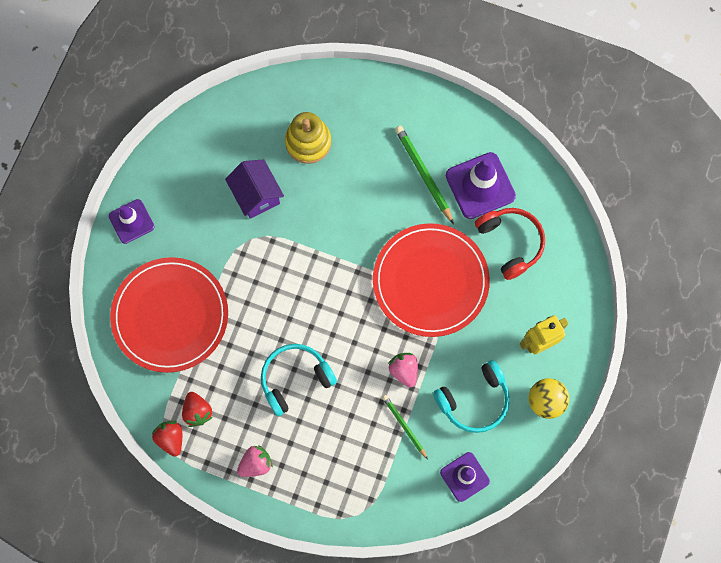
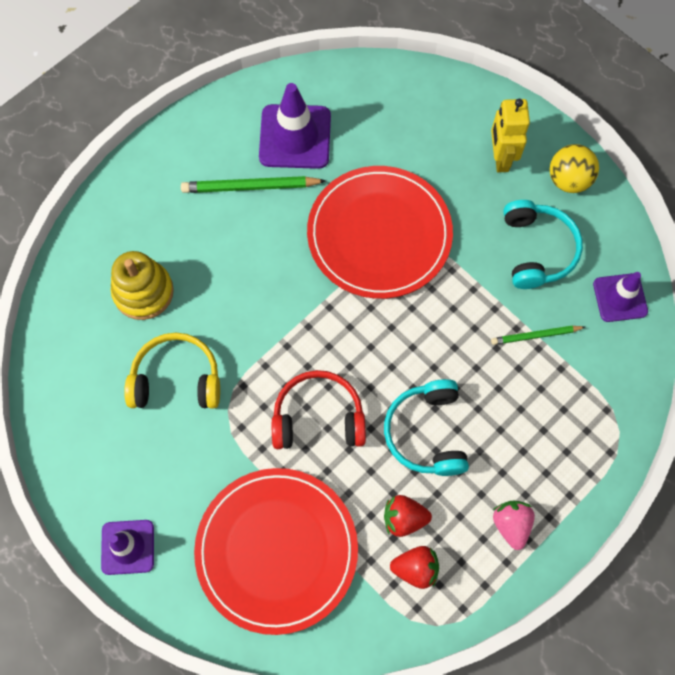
camera: 65 degrees left, 5 degrees down
(171, 439) = (436, 618): red strawberry -> red strawberry (404, 518)
(256, 195) = (176, 379): purple house -> yellow headphones
(404, 370) = (470, 308): pink strawberry -> none
(510, 243) = (375, 136): red headphones -> red headphones (318, 417)

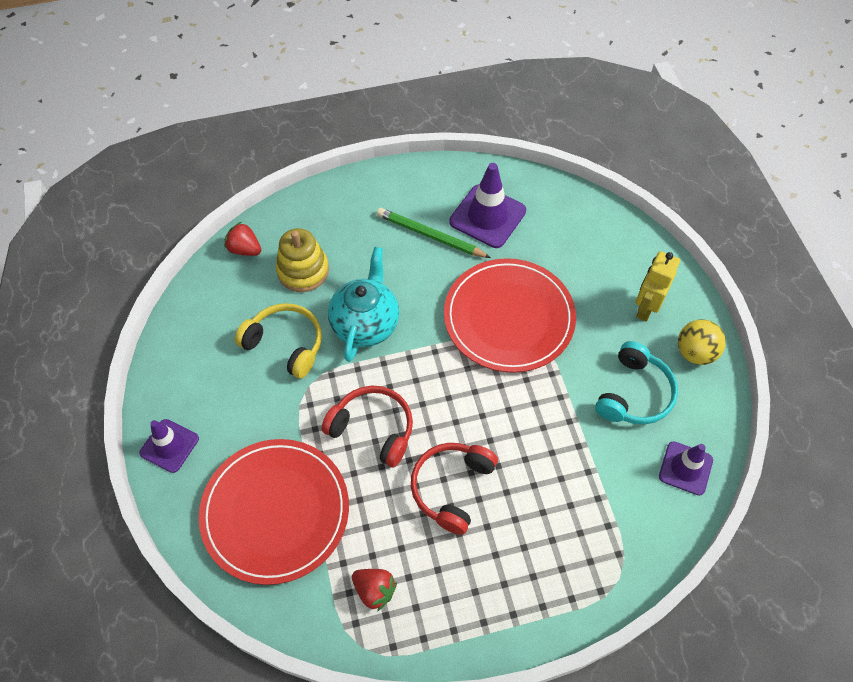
camera: 30 degrees right, 10 degrees down
(244, 315) = (365, 324): none -> turquoise teapot
(404, 518) = (390, 545): red strawberry -> red strawberry (245, 249)
(426, 433) = (451, 488): turquoise headphones -> red headphones
(511, 525) = (476, 601): pink strawberry -> none
(535, 336) = (591, 460): green pencil -> none

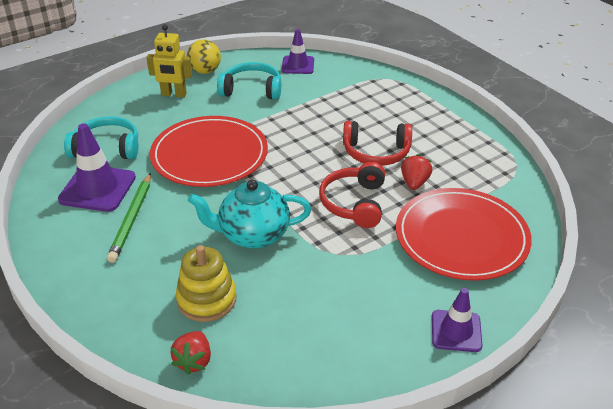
camera: 110 degrees left, 20 degrees down
(285, 344) = (301, 284): yellow headphones -> none
(374, 590) = (476, 170): red strawberry -> red strawberry (414, 183)
(554, 231) = (107, 148): none -> turquoise headphones

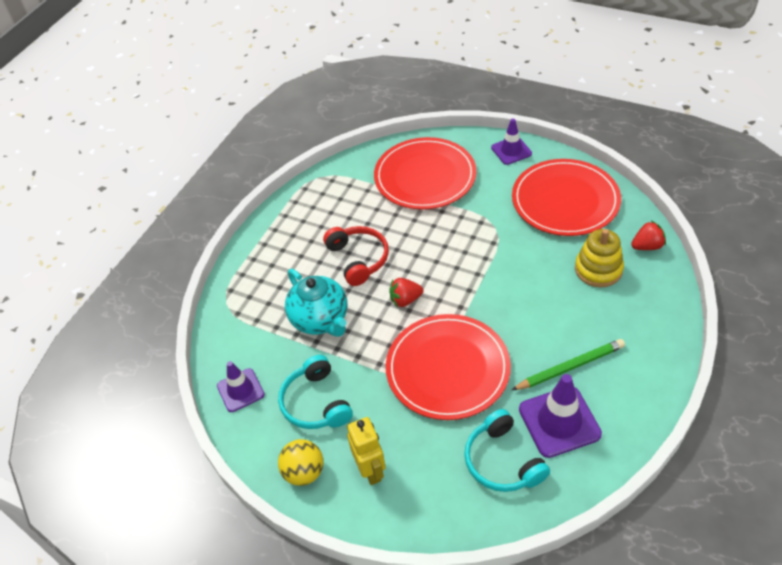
camera: 115 degrees left, 10 degrees up
(252, 235) = (518, 281): turquoise teapot -> turquoise teapot (320, 320)
(327, 332) = (565, 200): none -> red plate
(354, 203) = (434, 243): red headphones -> none
(414, 183) = (382, 221): red strawberry -> red strawberry (405, 300)

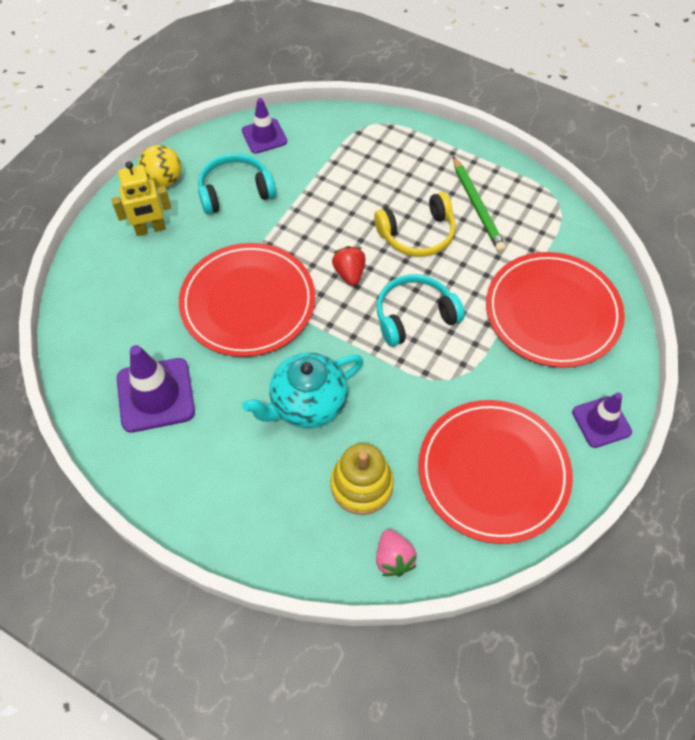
camera: 90 degrees right, 10 degrees up
(320, 320) = (336, 198): turquoise teapot -> turquoise teapot (307, 404)
(358, 259) = (417, 234): red headphones -> yellow headphones
(502, 461) = (126, 335): turquoise headphones -> turquoise headphones (414, 316)
(570, 367) = (221, 420): green pencil -> green pencil (477, 206)
(647, 246) = (393, 558): red strawberry -> pink strawberry

